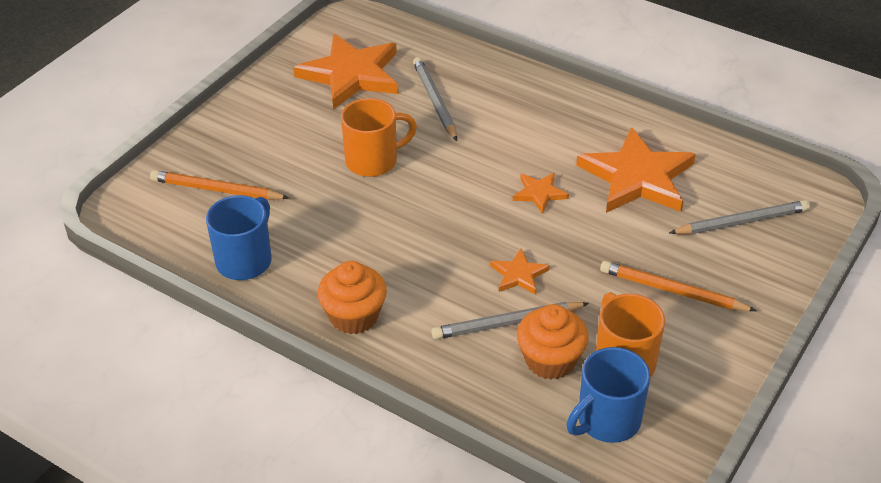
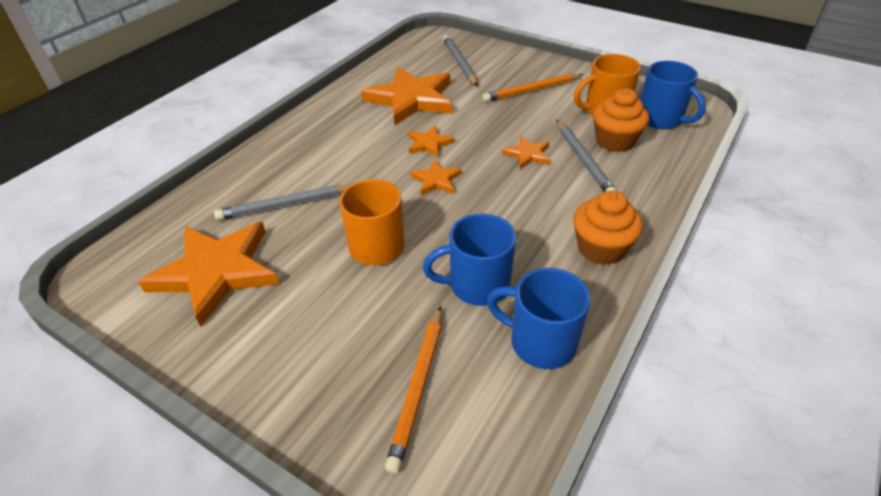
camera: 90 degrees left, 0 degrees up
(315, 224) = (477, 285): none -> blue mug
(471, 199) = (436, 180): none -> orange star
(672, 291) = (531, 90): orange pencil -> orange pencil turned 45 degrees clockwise

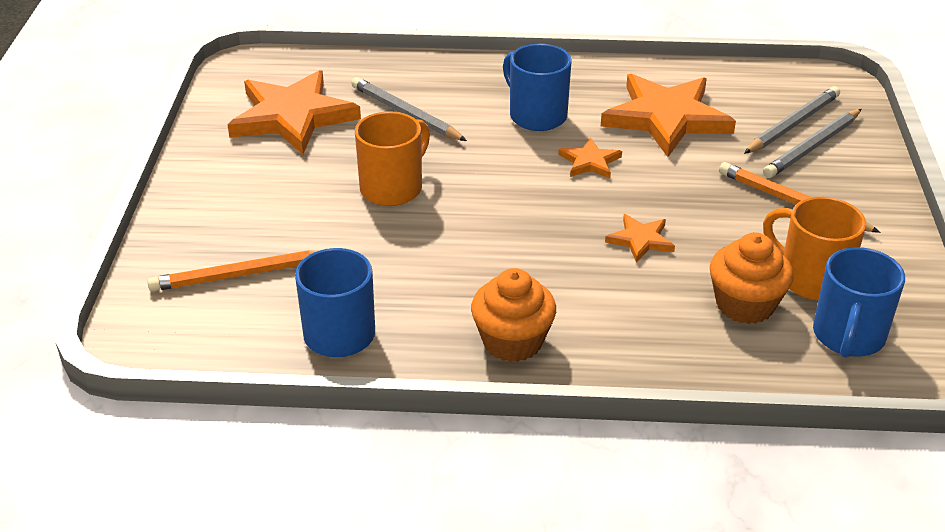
camera: 60 degrees right, 5 degrees down
(436, 180) = (528, 189): orange star -> none
(477, 285) = (386, 269): blue mug -> blue mug (536, 115)
(583, 160) = (672, 288): grey pencil -> grey pencil (812, 147)

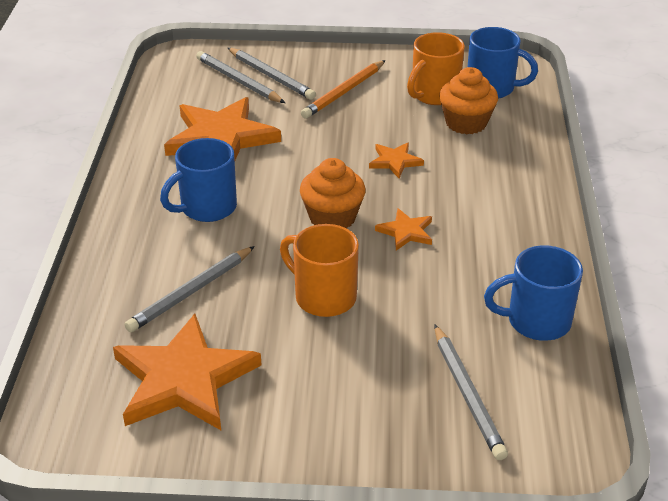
camera: 90 degrees left, 0 degrees up
(239, 275) = (467, 394): orange pencil -> grey pencil
(512, 341) = (527, 227): orange cupcake -> orange cupcake (332, 217)
(590, 161) = (285, 181): orange star -> orange star (406, 232)

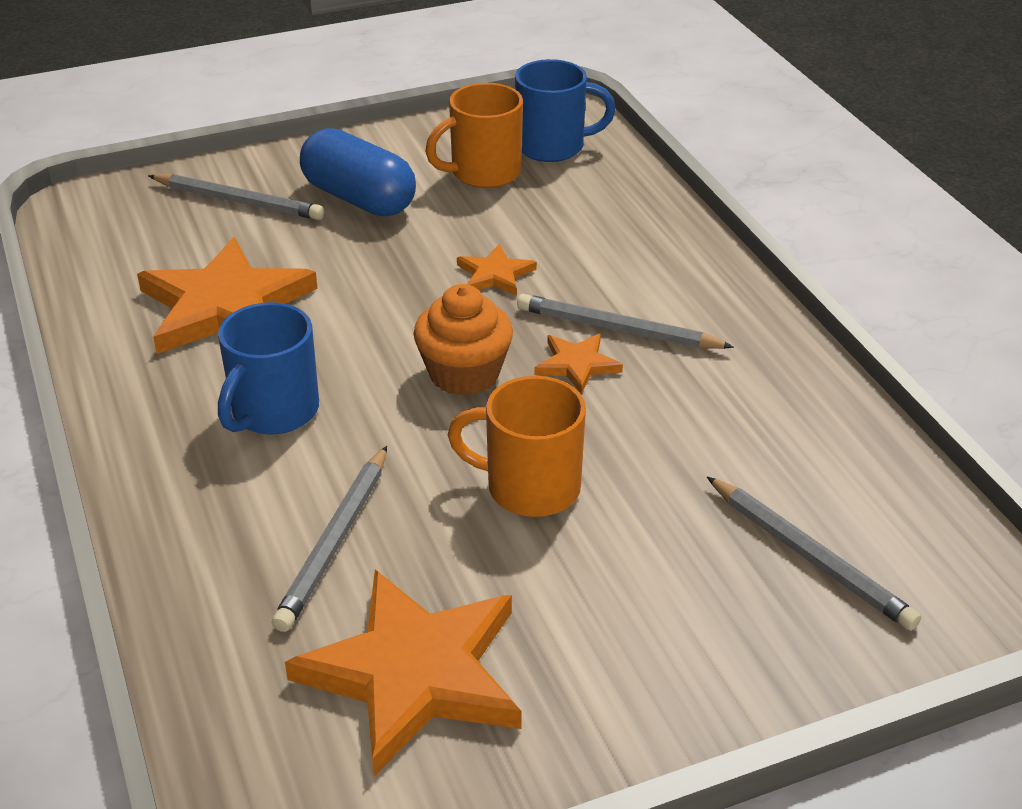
camera: 25 degrees left, 0 degrees up
(238, 81) = (194, 219): grey pencil -> grey pencil (617, 329)
(344, 92) = (359, 199): orange pencil -> blue capsule
(434, 95) = (483, 173): orange mug -> orange mug turned 45 degrees clockwise
(466, 123) = (551, 199): orange cupcake -> none
(536, 321) = (823, 432): blue mug -> none

